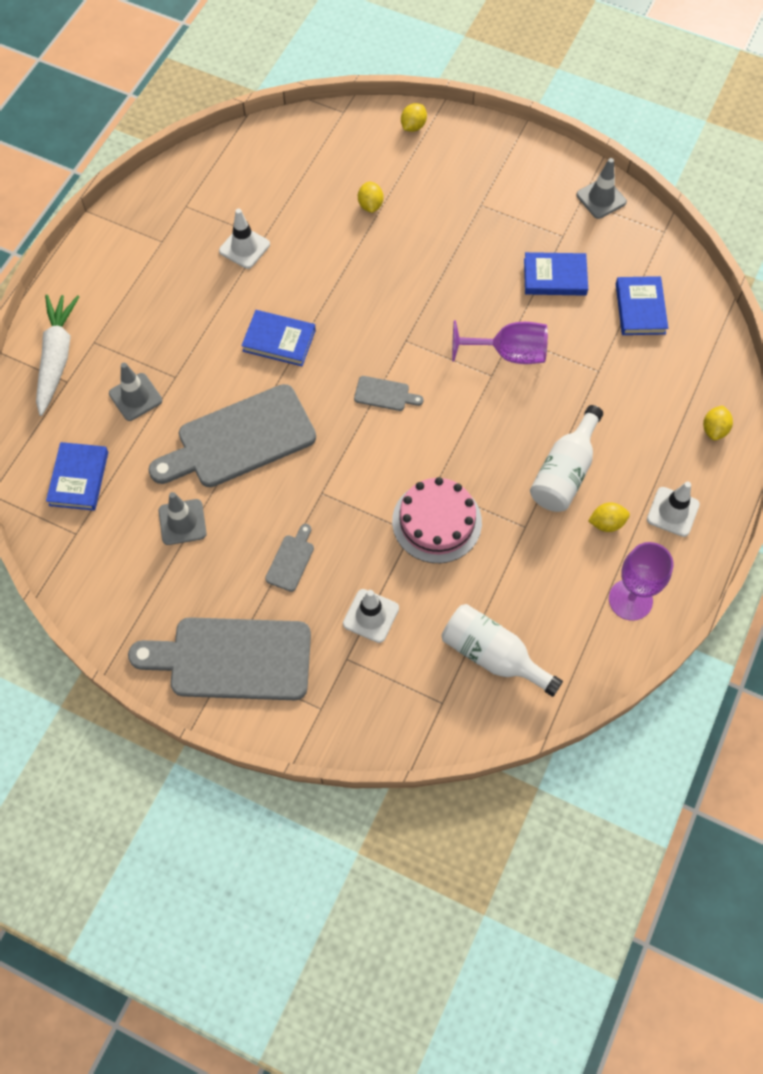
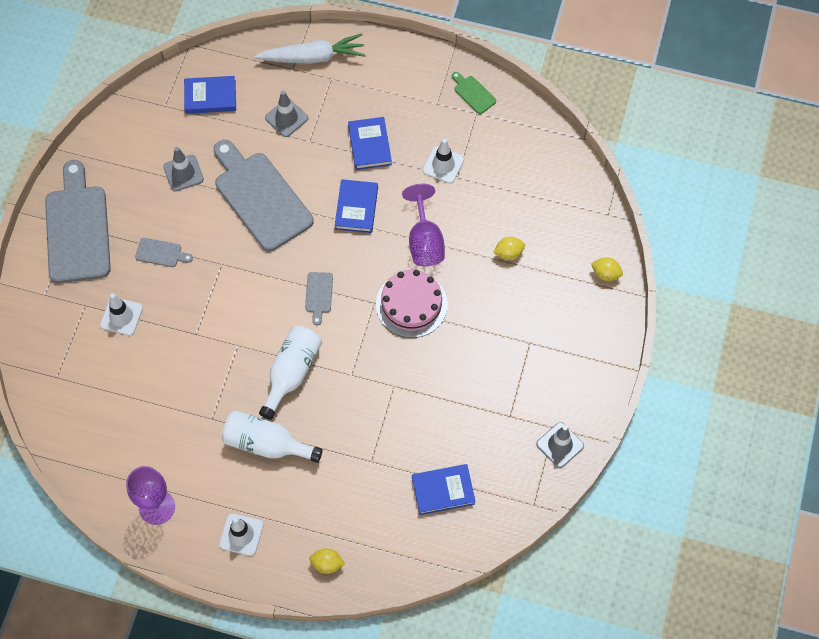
camera: 80 degrees right, 0 degrees up
(158, 205) = (473, 93): none -> green cutting board
(437, 521) = (207, 351): pink cake -> pink cake (411, 304)
(492, 655) = (98, 408): white bottle -> white bottle (291, 373)
(508, 353) = (375, 386): purple goblet -> purple goblet (424, 241)
(555, 277) = (463, 414): blue book -> blue book (370, 145)
(606, 523) = (223, 482): yellow lemon -> none

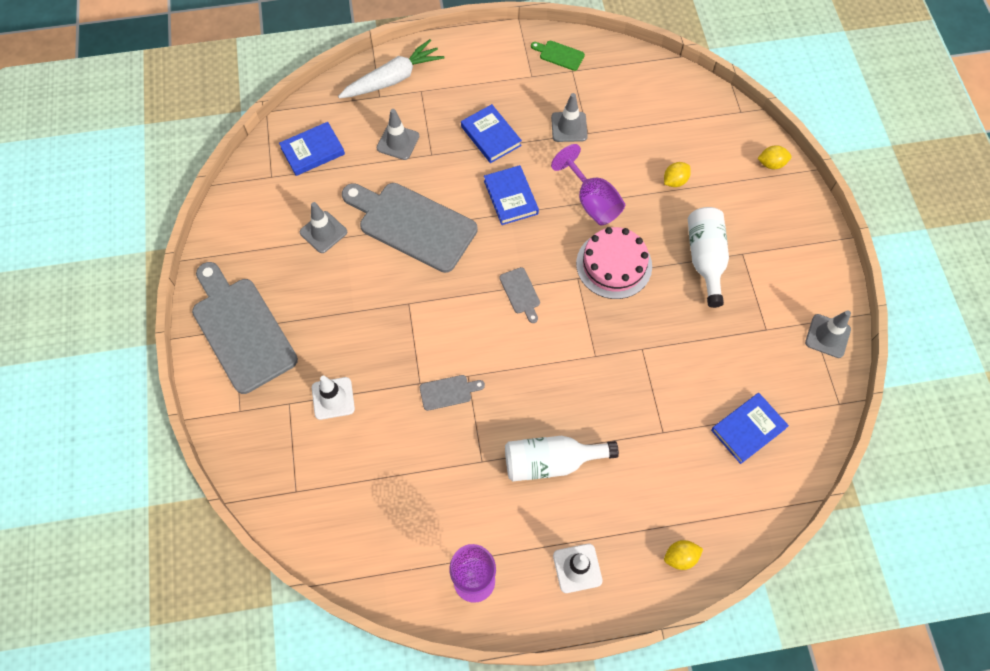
camera: 25 degrees left, 0 degrees up
(161, 253) = (341, 318): grey cutting board -> grey cutting board (448, 392)
(291, 373) = (536, 379): white bottle -> white bottle (705, 259)
(443, 165) = (569, 127): white traffic cone -> grey traffic cone

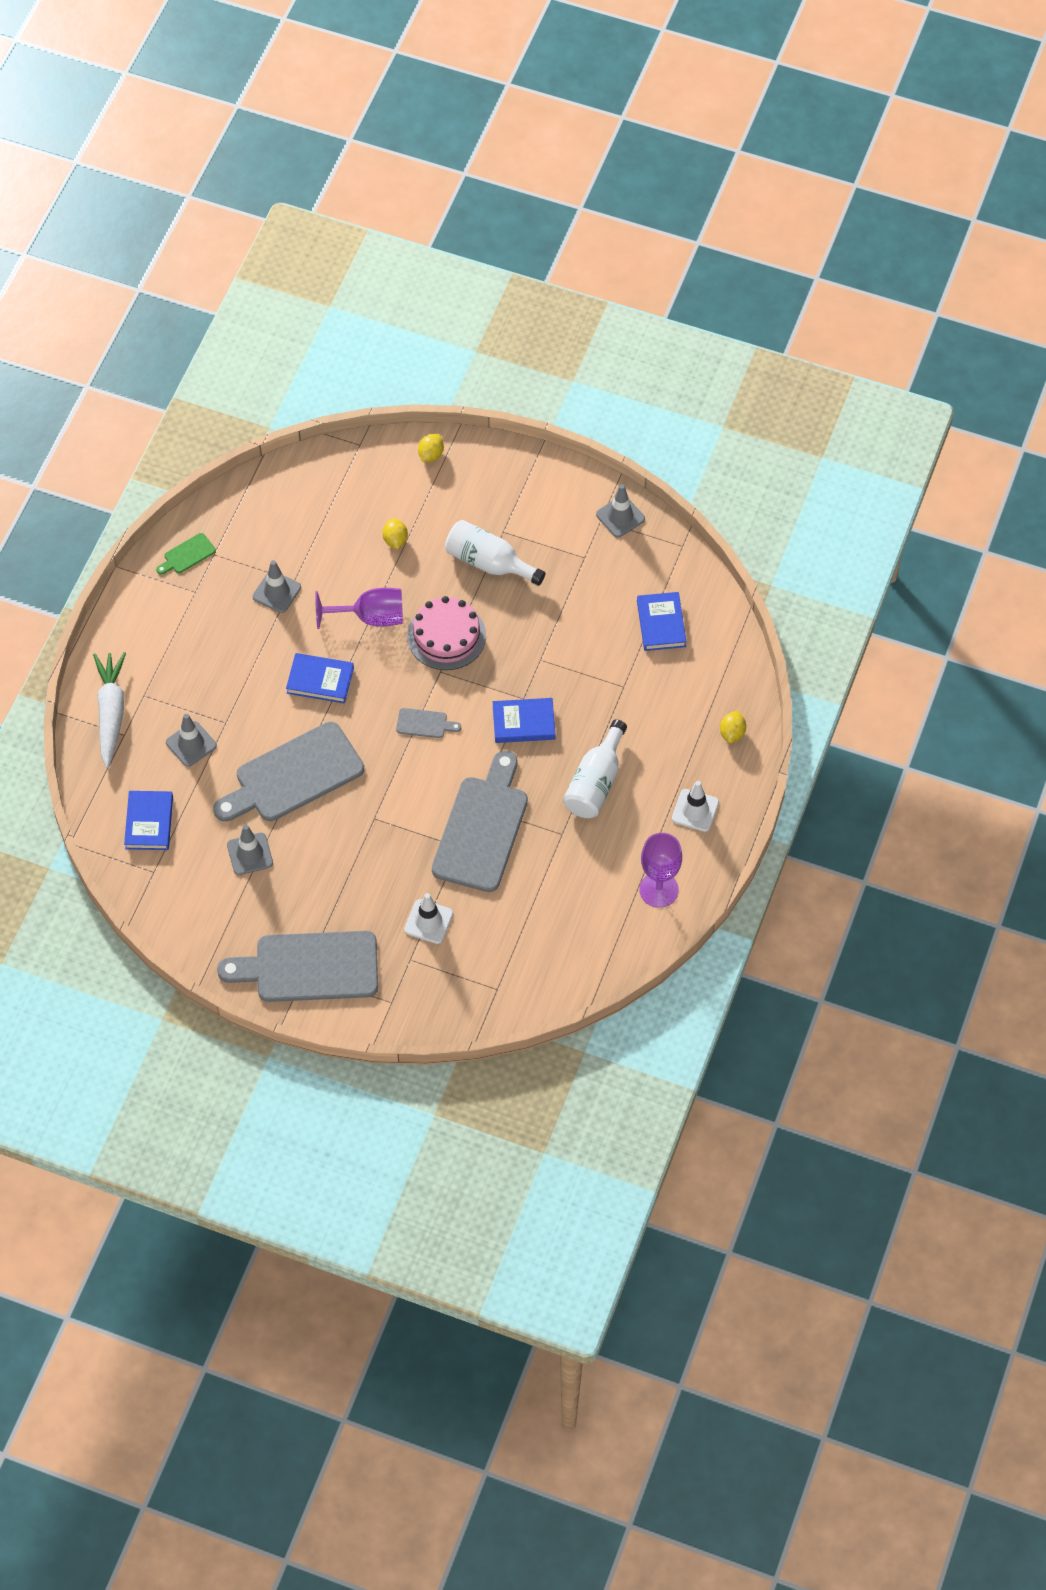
camera: 60 degrees left, 5 degrees down
(448, 392) = (482, 828): grey cutting board -> grey cutting board, size x2.40
(491, 136) = (240, 662): blue book -> blue book (523, 723)

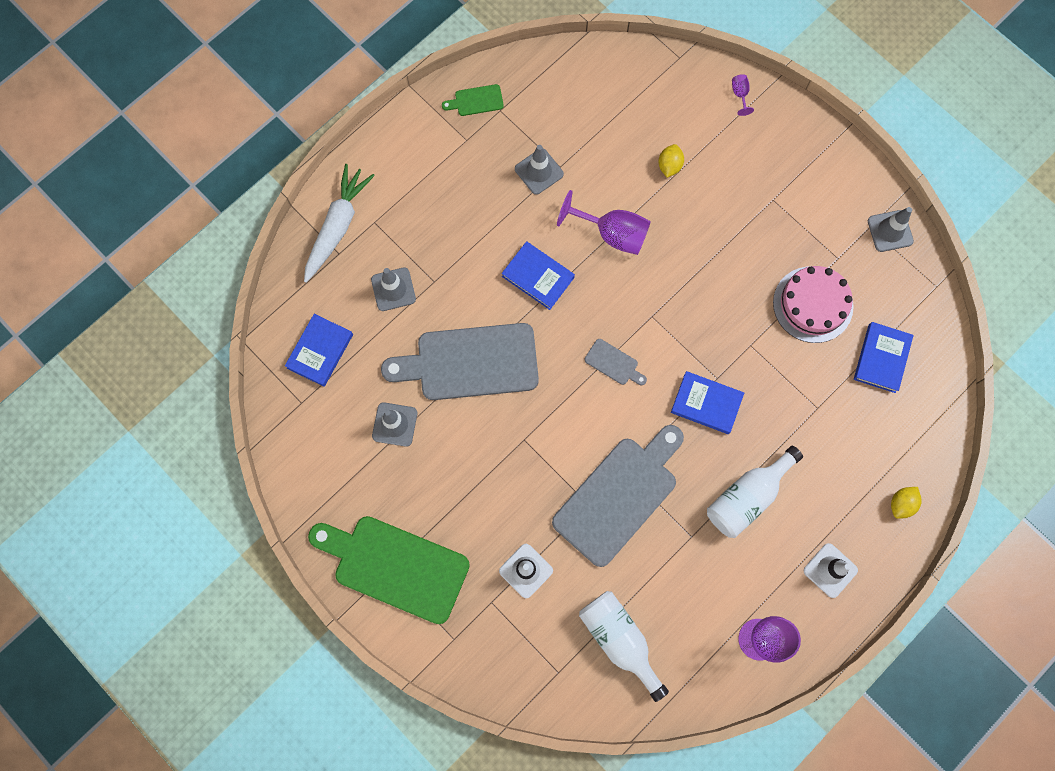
camera: 25 degrees right, 15 degrees up
(309, 967) = (395, 566): grey cutting board -> green cutting board
(431, 455) = (740, 94): yellow lemon -> purple goblet
(446, 636) = (673, 282): pink cake -> pink cake (813, 304)
(489, 563) = (746, 225): white bottle -> white bottle (619, 640)

